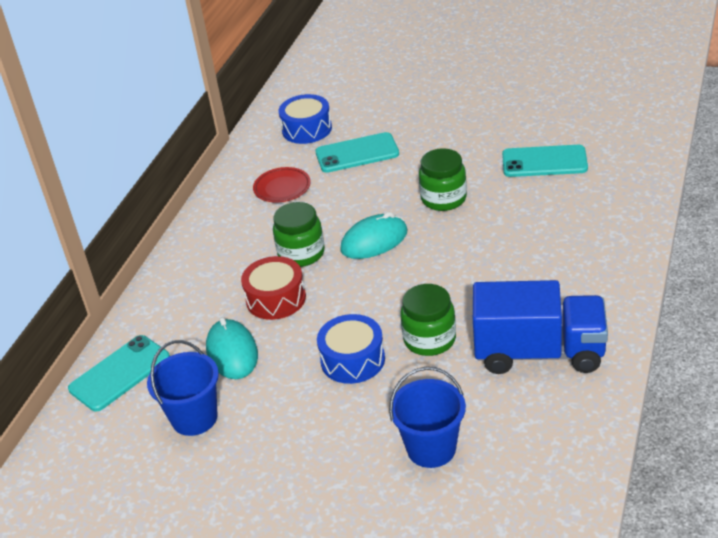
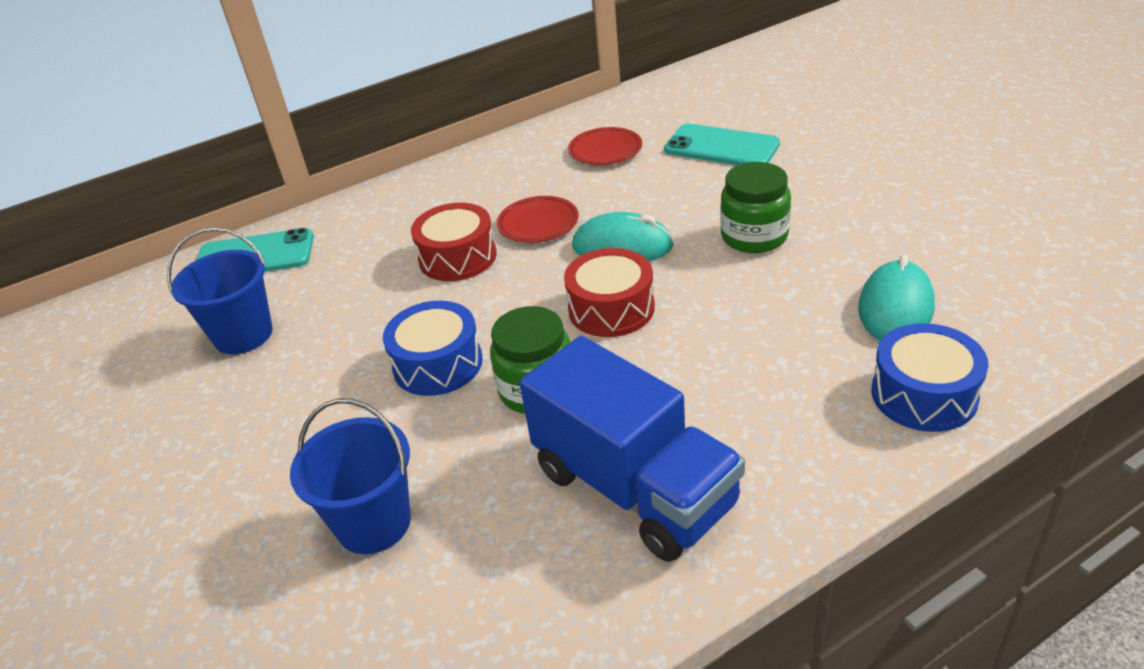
camera: 40 degrees right, 0 degrees up
(232, 352) = (354, 289): turquoise mouse -> turquoise mouse (895, 307)
(301, 253) = (538, 224): green jar -> red plate
(307, 129) = (702, 103): blue drum -> blue drum (924, 395)
(414, 277) = (611, 308): none -> red drum
(544, 162) = (933, 250): turquoise phone -> none

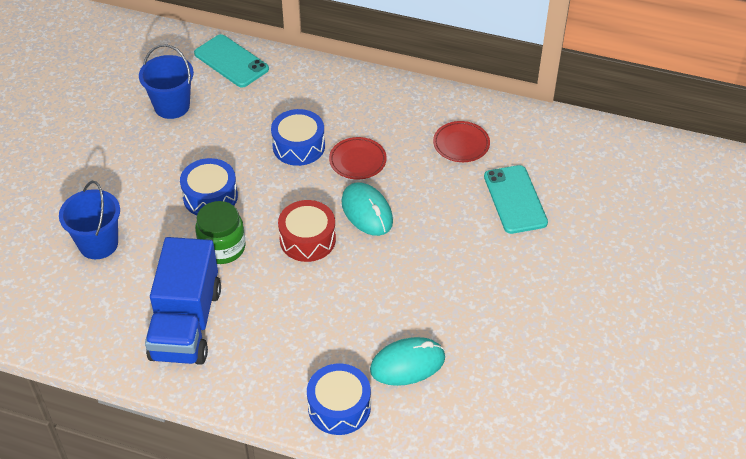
camera: 45 degrees right, 10 degrees up
(457, 257) = (298, 146): red drum -> blue drum
(754, 236) = (426, 267): green jar -> none

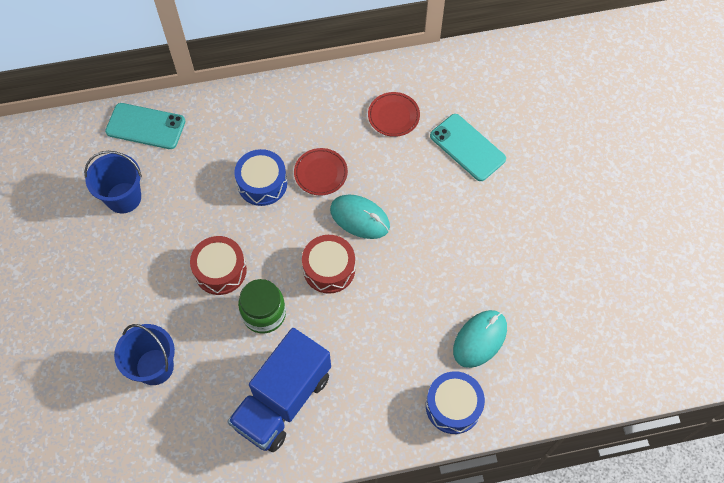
camera: 30 degrees left, 15 degrees up
(186, 323) = (283, 400): blue truck -> blue truck turned 60 degrees clockwise
(210, 197) = (220, 270): blue drum -> red drum

